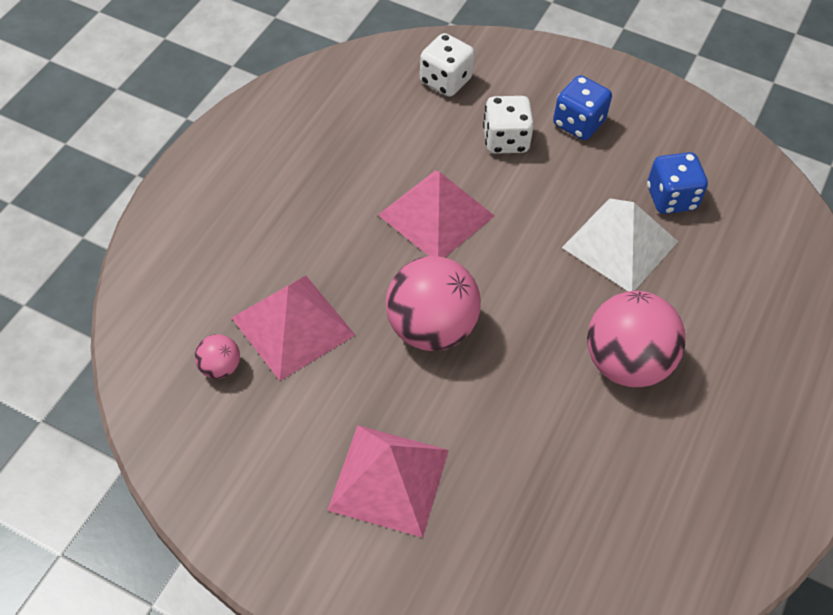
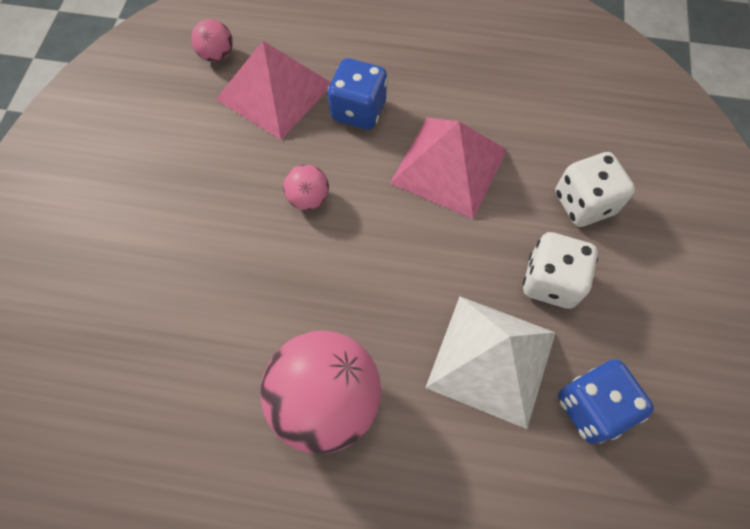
camera: 75 degrees right, 10 degrees up
(389, 479) = (133, 209): pink pyramid -> none
(431, 328) = (308, 198): pink ball -> pink ball, size x0.47
(445, 81) = (635, 126): white dice -> white dice (550, 281)
(578, 123) = (652, 272): blue dice -> blue dice (358, 111)

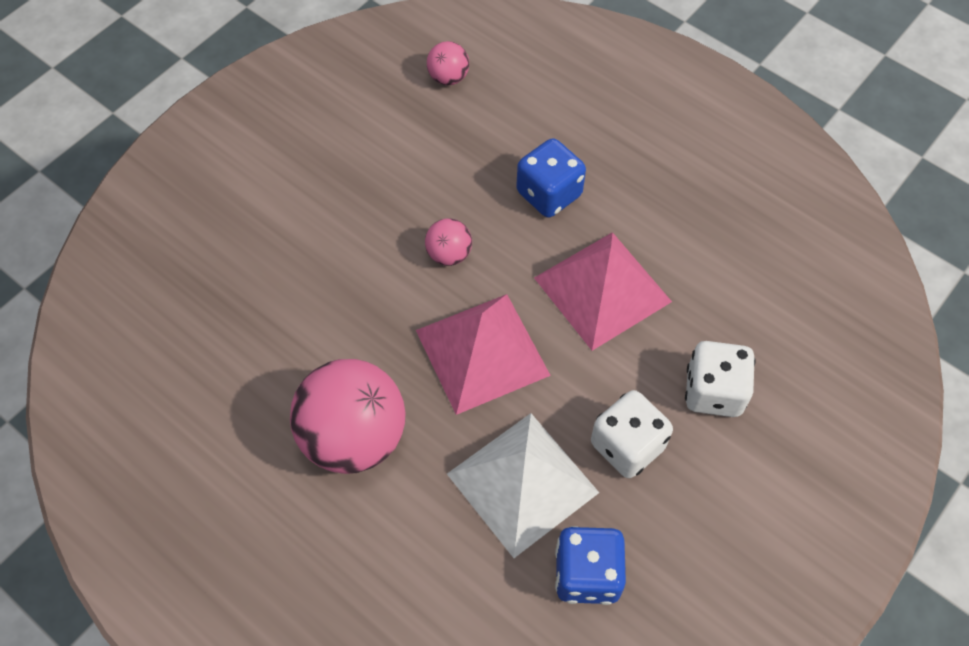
camera: 30 degrees right, 5 degrees down
(274, 91) = (480, 138): pink pyramid -> pink pyramid (482, 352)

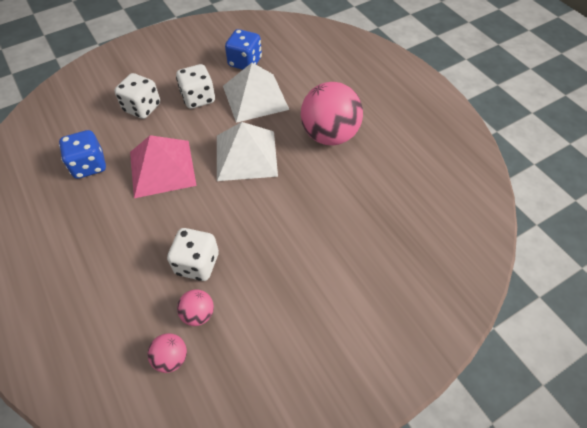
camera: 160 degrees left, 5 degrees down
(449, 254) = (239, 213): pink ball -> pink ball (198, 314)
(472, 174) = (197, 264): none -> white dice
(482, 352) = (246, 155): pink pyramid -> white pyramid
(549, 194) = (155, 234): blue dice -> blue dice (89, 165)

